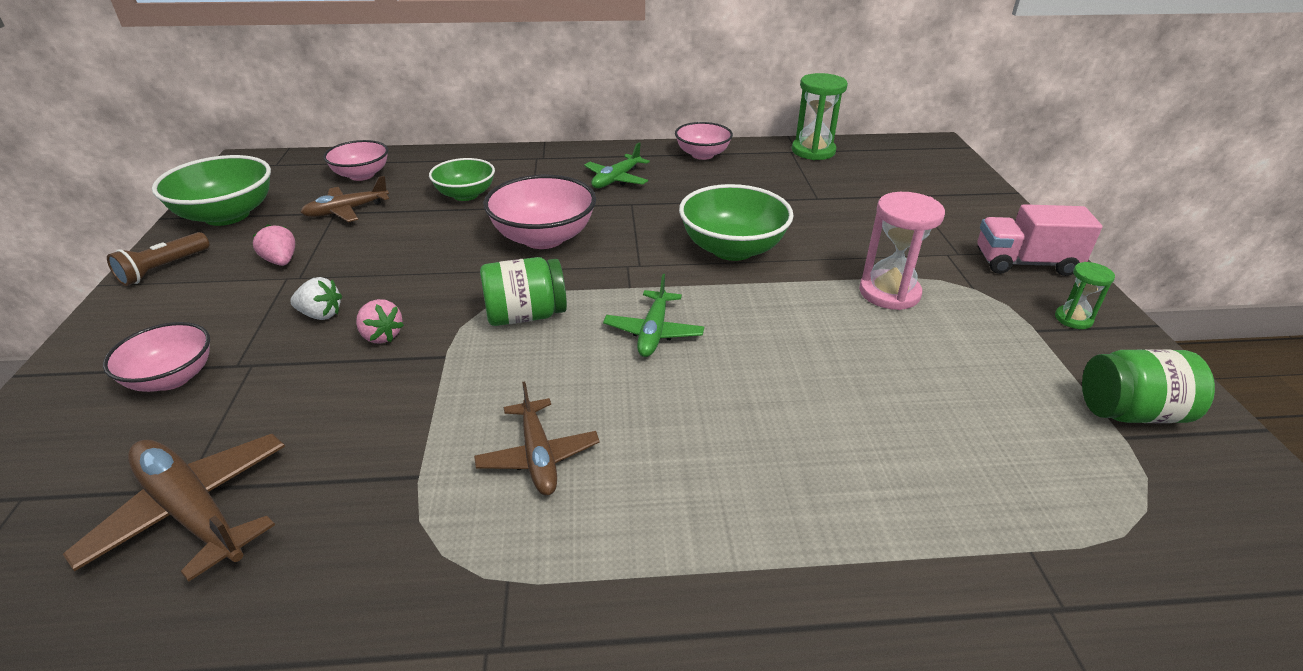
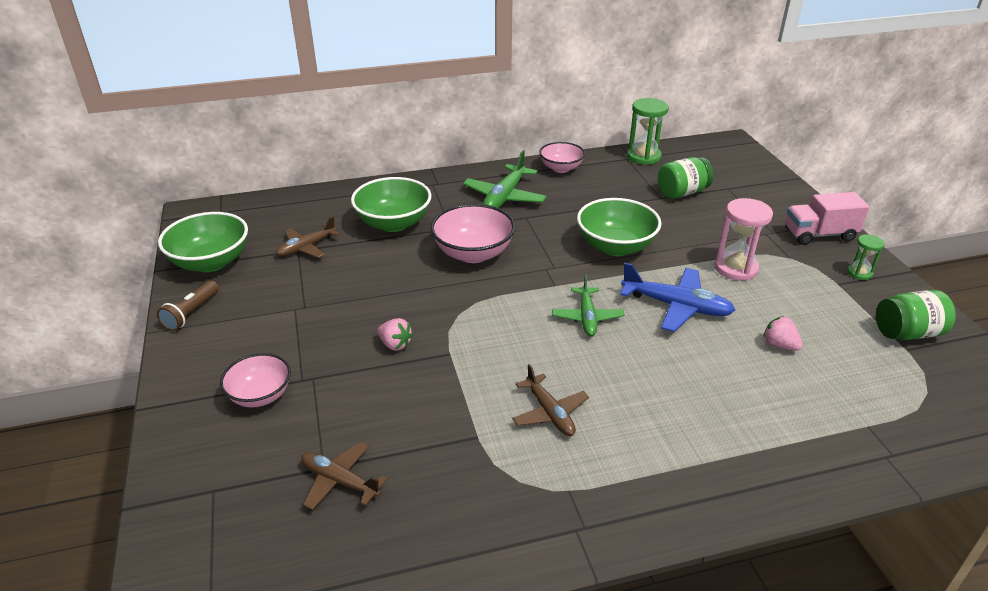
camera: 10 degrees left, 0 degrees up
(192, 512) = (340, 481): brown plane -> brown plane, size x0.66
(281, 261) = (281, 296): pink strawberry -> pink strawberry (779, 345)
(320, 315) = (340, 334): white strawberry -> none
(361, 175) = (299, 214): pink bowl -> none
(465, 195) = (393, 223): green bowl -> green bowl, size x1.55
(525, 315) = (491, 316): green jar -> green jar (682, 192)
(616, 179) = (504, 197): green plane -> green plane, size x1.50
(785, 332) = (676, 306): none -> blue plane

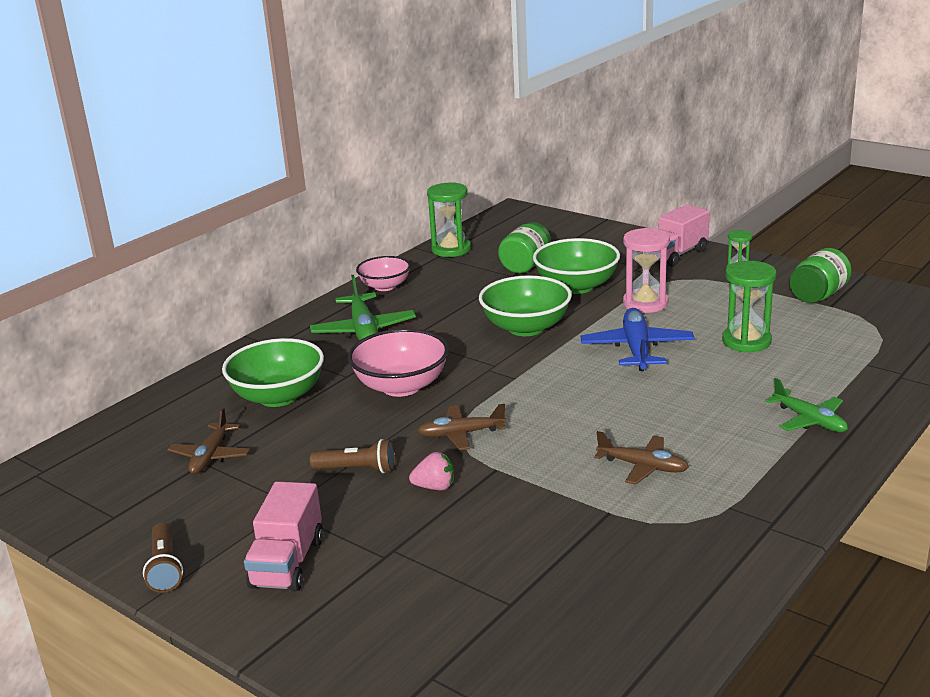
camera: 35 degrees left, 10 degrees down
(211, 262) = (111, 517): green bowl -> green bowl (576, 286)
(249, 350) = (288, 563): none -> pink truck
(260, 395) = (361, 589): pink bowl -> none
(340, 481) = (540, 604): brown plane -> brown plane (461, 434)
(368, 303) = (357, 469): none -> brown flashlight
(587, 317) = (576, 388): green plane -> green plane (809, 420)
(676, 306) = (637, 349): blue plane -> blue plane turned 75 degrees counterclockwise
(779, 345) = (746, 341): pink strawberry -> green hourglass

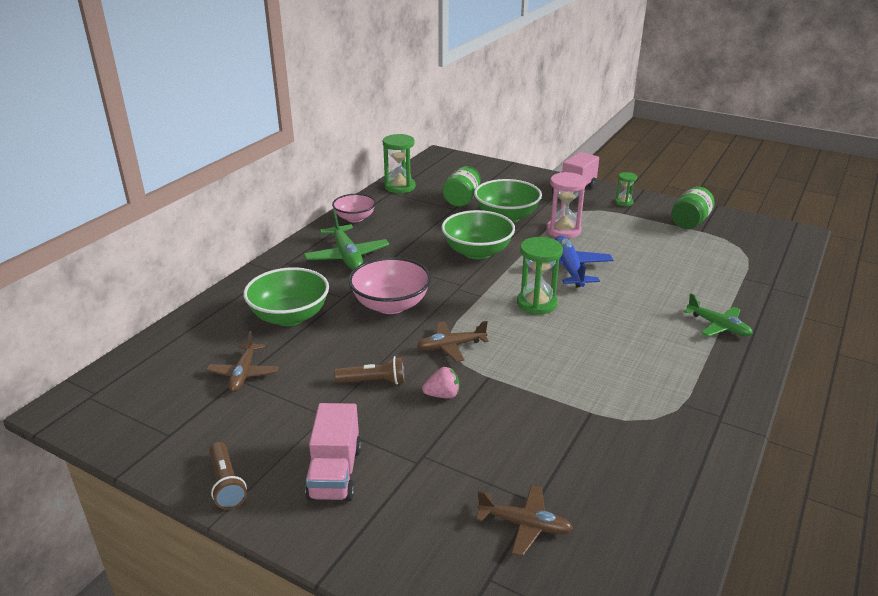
camera: 10 degrees left, 5 degrees up
(643, 466) = (604, 370): brown plane -> brown plane (525, 525)
(746, 341) = (649, 261): green hourglass -> green hourglass (537, 303)

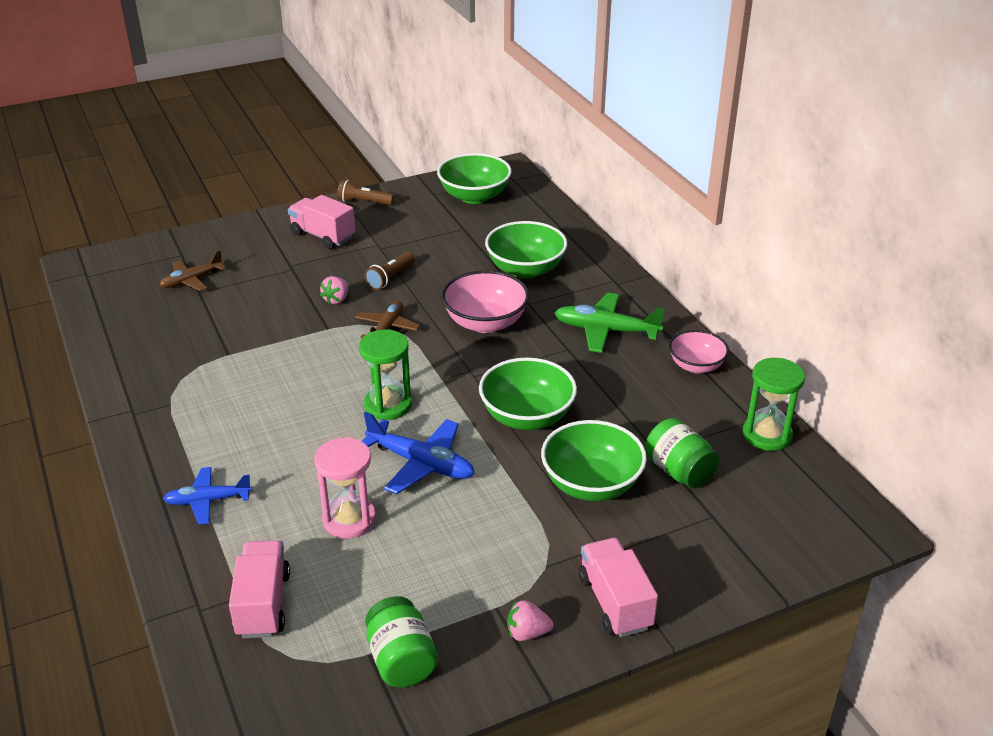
camera: 125 degrees right, 5 degrees up
(156, 403) = (474, 196): none -> green bowl
(243, 373) = (468, 232): brown plane -> none
(563, 230) = (508, 513): pink hourglass -> pink hourglass (349, 519)
(624, 202) = (527, 633): green hourglass -> pink strawberry
(718, 326) = (208, 501): green plane -> blue plane
(734, 269) = (263, 604): none -> pink truck

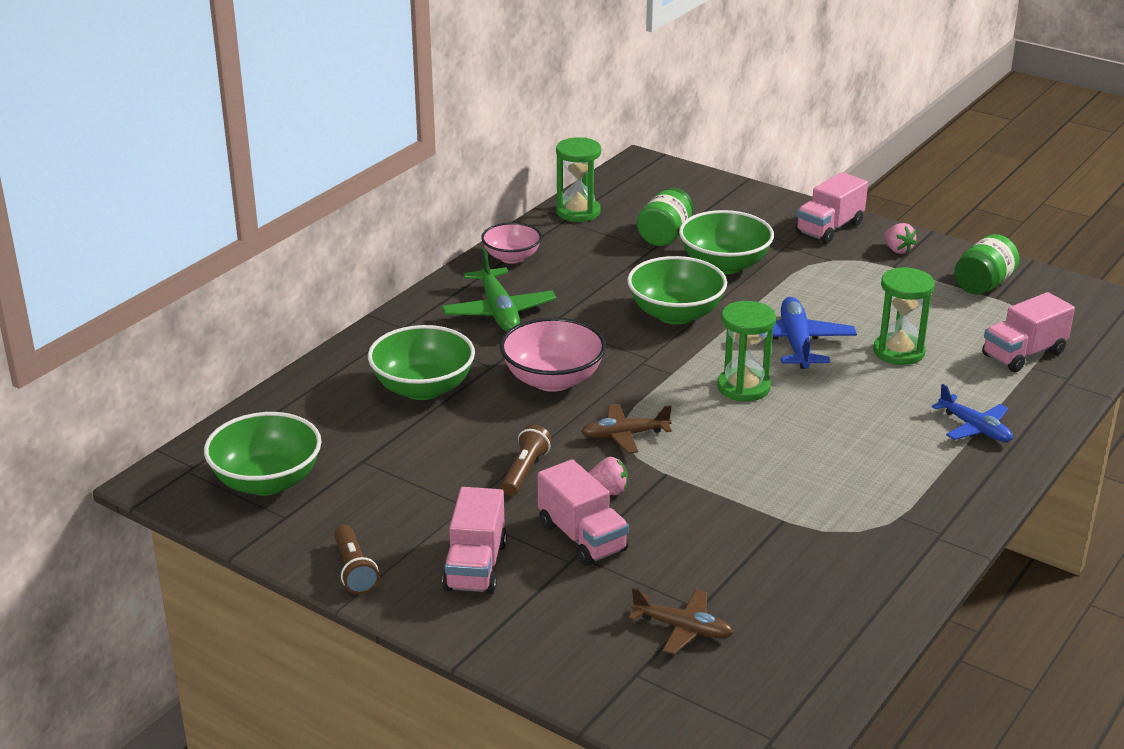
camera: 120 degrees left, 5 degrees down
(305, 276) = (582, 537): none -> pink truck
(349, 519) = (898, 352): pink hourglass -> green hourglass
(391, 277) = (524, 471): brown flashlight -> brown flashlight turned 75 degrees counterclockwise

